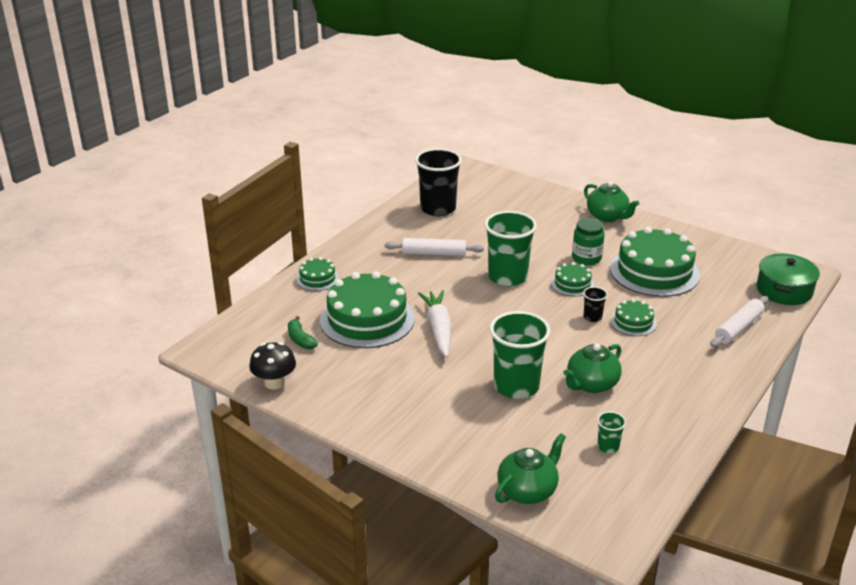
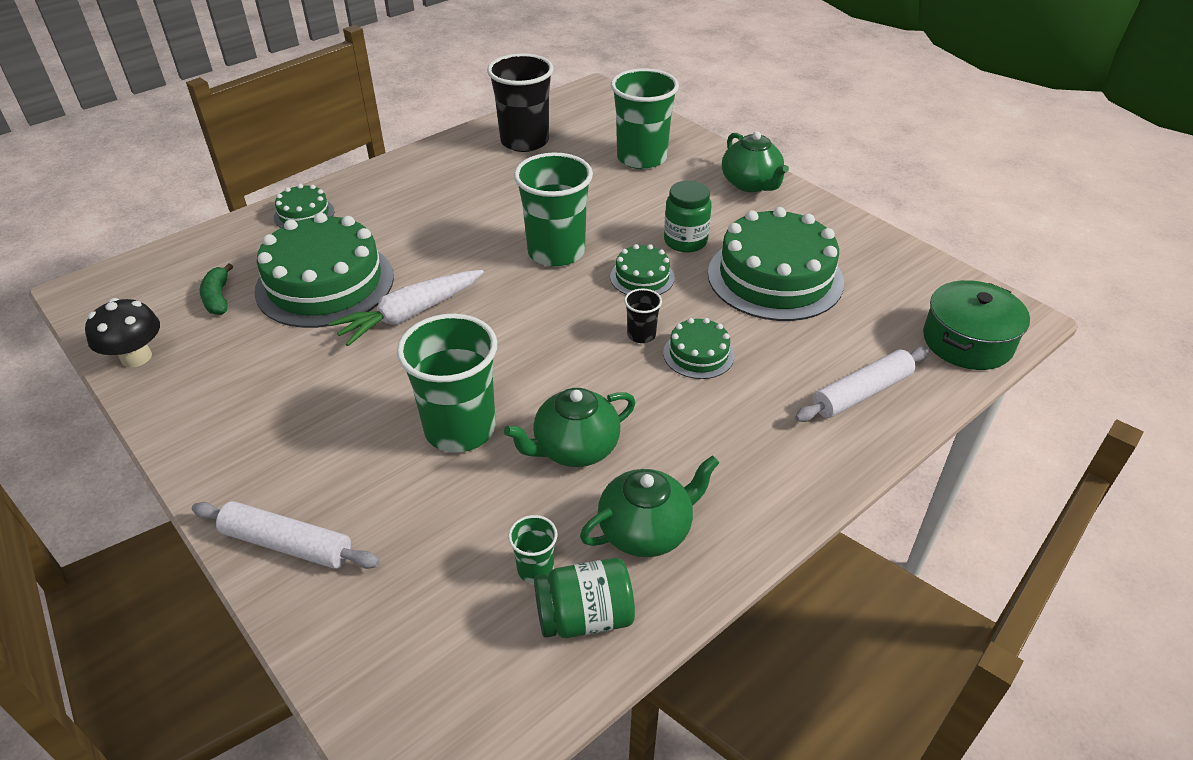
camera: 15 degrees right, 10 degrees up
(434, 253) = (478, 202): white rolling pin -> white rolling pin (287, 544)
(438, 329) = (410, 314): white carrot -> white carrot turned 135 degrees counterclockwise
(526, 209) = (641, 158): none -> green cup
(528, 490) = (359, 625): green teapot -> green teapot (646, 530)
(649, 463) = (584, 617): none -> green jar

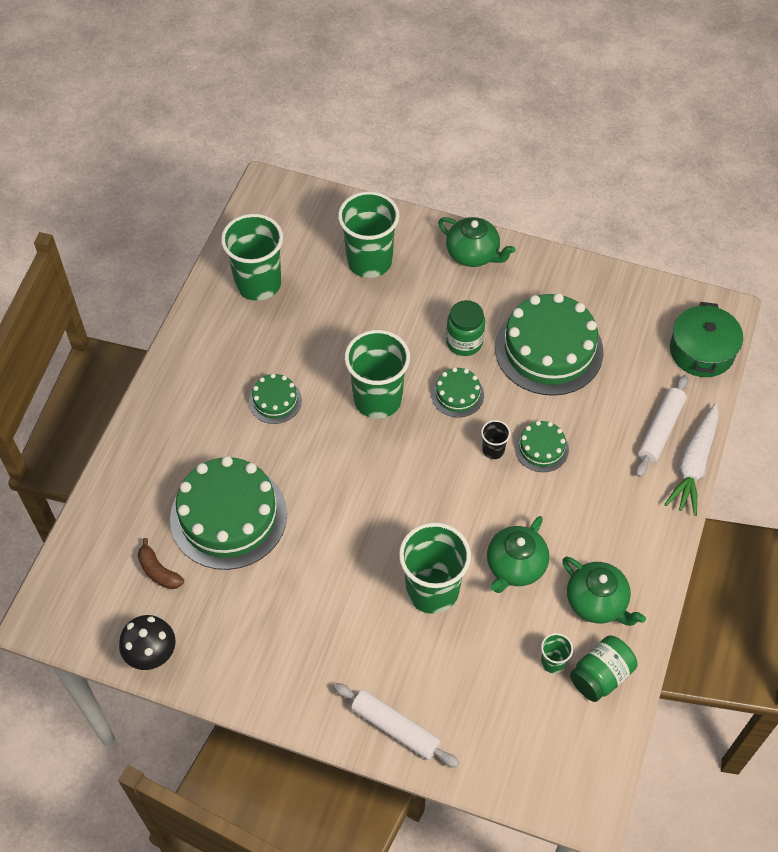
camera: 30 degrees left, 15 degrees up
(218, 298) = (158, 571): green banana -> brown banana
(287, 544) = (395, 728): white rolling pin -> white rolling pin turned 45 degrees clockwise
(304, 214) = (145, 455): green cake -> green cake (275, 401)
(410, 314) = (318, 513): white carrot -> white carrot (694, 465)
(524, 141) = (258, 283): black cup -> green cup
(646, 530) = (597, 602): green teapot -> green teapot turned 105 degrees clockwise

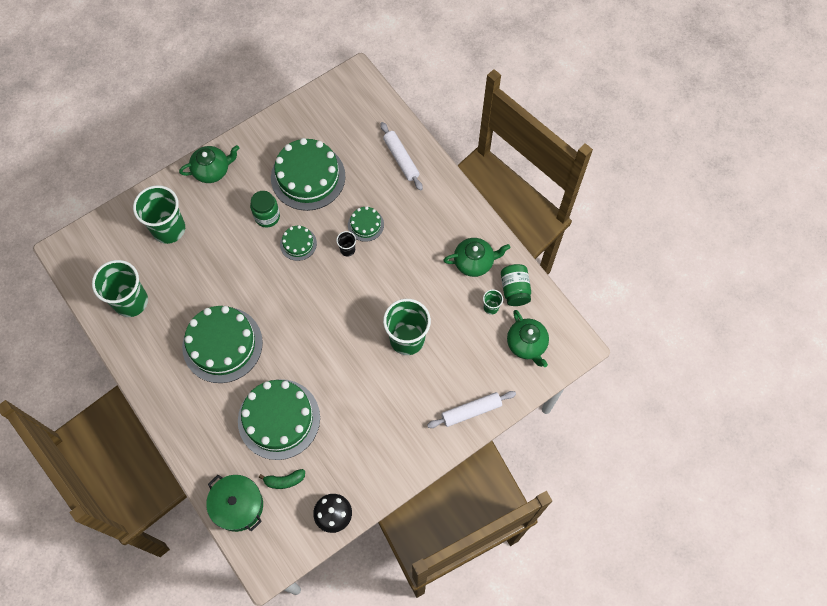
camera: 55 degrees left, 10 degrees up
(158, 571) = (284, 480): brown banana -> green banana
(275, 401) = (222, 344): green cake -> green cake, size x2.09
(377, 399) = (267, 288): green cup -> none
(515, 566) = (424, 287): green teapot -> green teapot (526, 344)
(694, 465) = (433, 158): white carrot -> none
(701, 351) = (370, 103): green pot -> green pot (237, 505)

